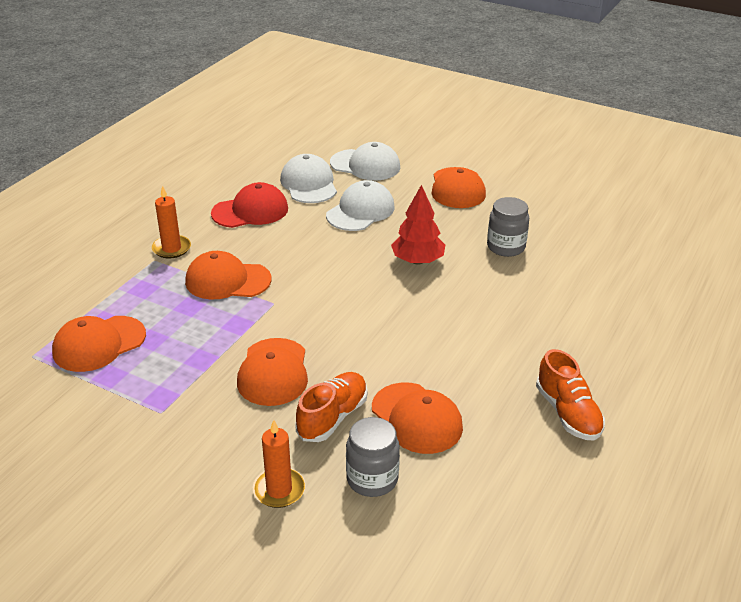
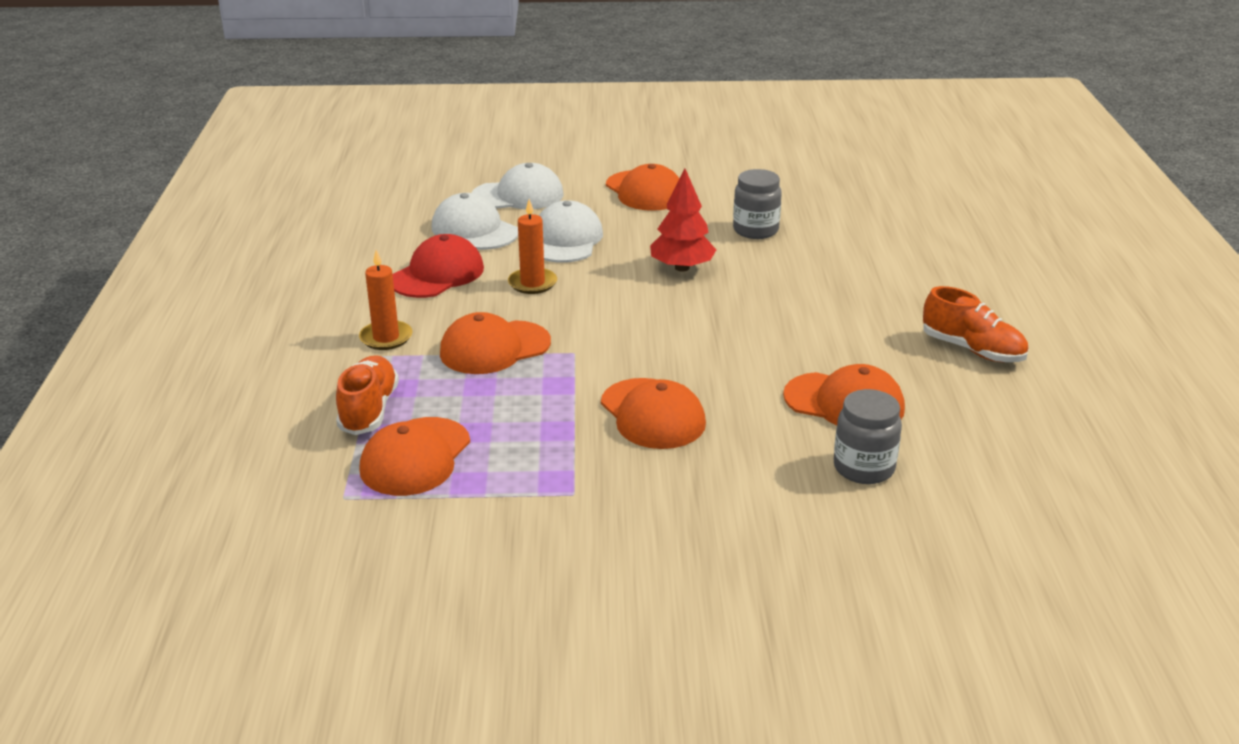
camera: 30 degrees left, 5 degrees down
(279, 490) = (785, 512): orange candle -> orange candle (532, 283)
(332, 417) = (762, 431): orange shoe -> orange shoe (369, 410)

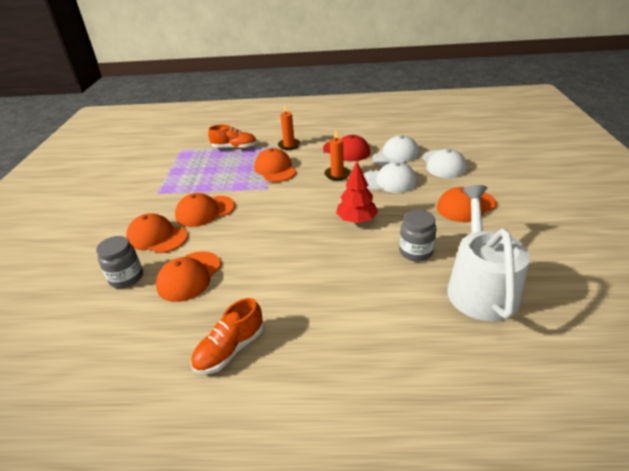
camera: 95 degrees right, 5 degrees up
(415, 457) = (198, 159): orange cap -> orange cap (157, 237)
(816, 200) = (480, 287): none -> white watering can

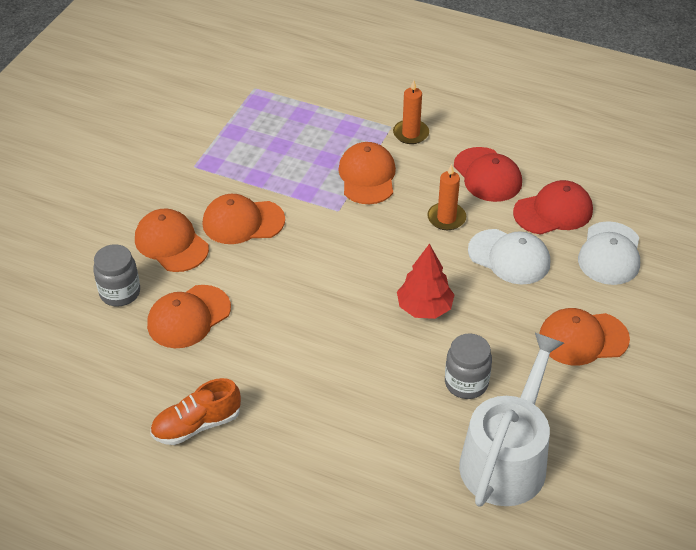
camera: 20 degrees right, 10 degrees up
(234, 148) = (330, 111): orange shoe -> none
(396, 155) = (553, 211): white cap -> red cap

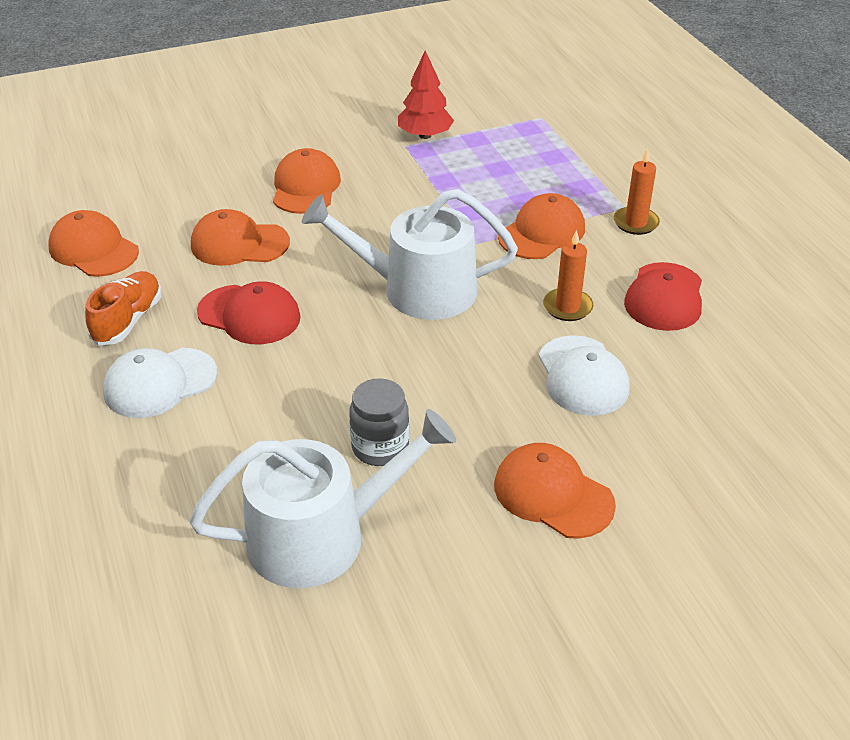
camera: 45 degrees right, 5 degrees down
(120, 293) = (218, 197): grey jar -> none
(197, 425) = (128, 320): orange shoe -> orange shoe turned 90 degrees clockwise
(243, 222) = (383, 204): orange cap -> orange cap (93, 249)
(348, 267) = (417, 289): none -> white watering can
(424, 308) = (435, 363): red tree -> red tree (425, 135)
(553, 211) = (690, 368): red cap -> red cap (249, 315)
(610, 254) = (699, 442): white cap -> white cap (160, 383)

